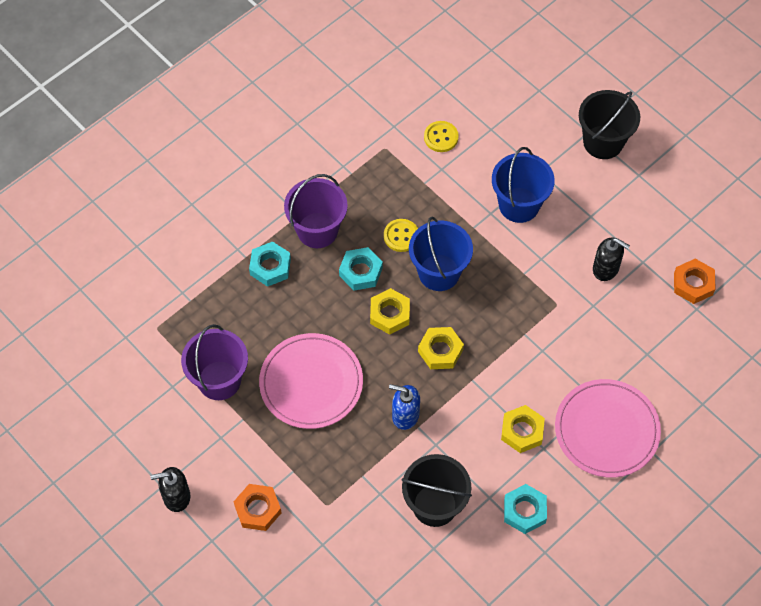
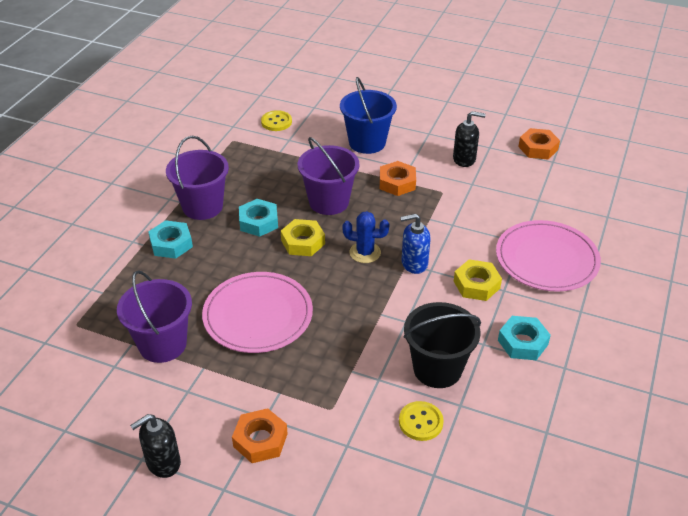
camera: 25 degrees left, 20 degrees down
(401, 236) = (280, 189): yellow button -> yellow button (420, 422)
(405, 415) = (363, 309): blue soap dispenser -> blue soap dispenser (414, 263)
(439, 272) = (329, 202): blue bucket -> purple bucket
(440, 351) = (365, 252): yellow nut -> blue cactus
(519, 274) = (397, 183): none -> orange nut
(603, 142) = (406, 91): black bucket -> none

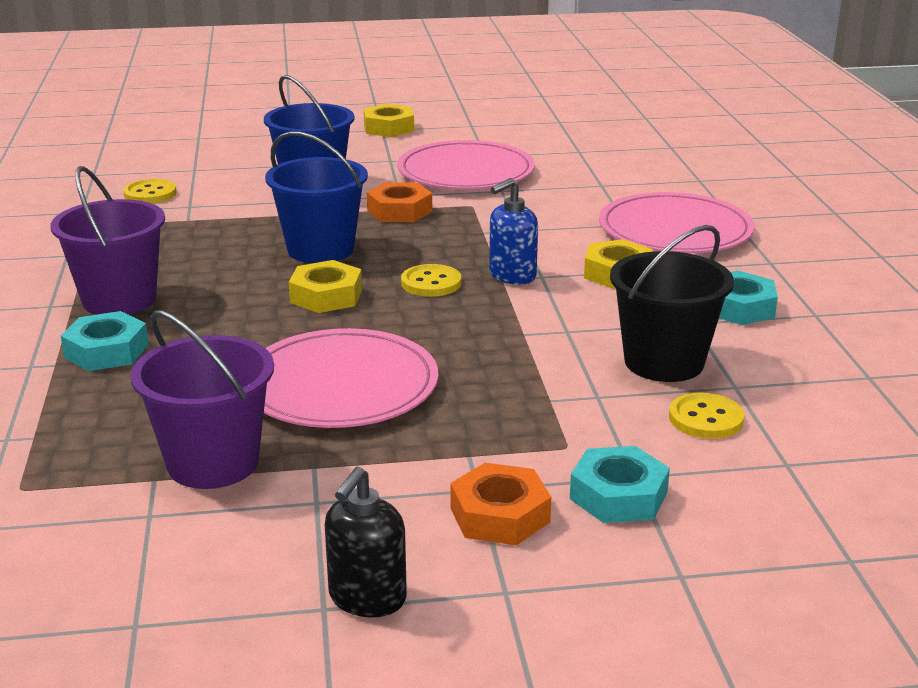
camera: 30 degrees left, 15 degrees down
(258, 222) = (232, 293): turquoise nut -> turquoise nut (618, 495)
(329, 202) = (320, 249): purple bucket -> blue bucket
(365, 252) = (431, 283): blue cactus -> yellow button
(452, 101) = (388, 128): none -> yellow nut
(464, 159) = (466, 172): black soap dispenser -> pink plate
(538, 148) = (547, 144): orange nut -> none

